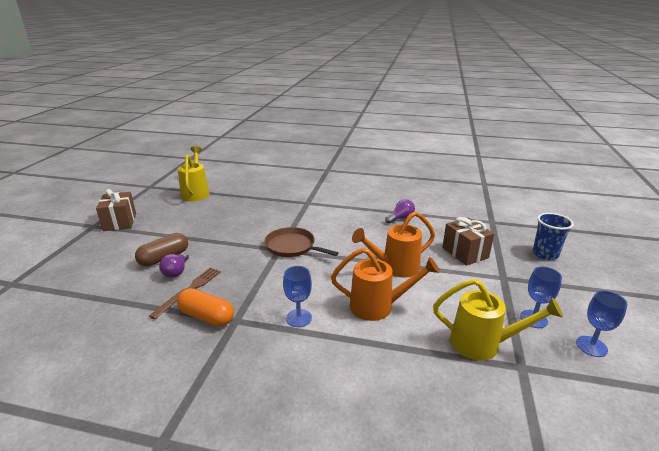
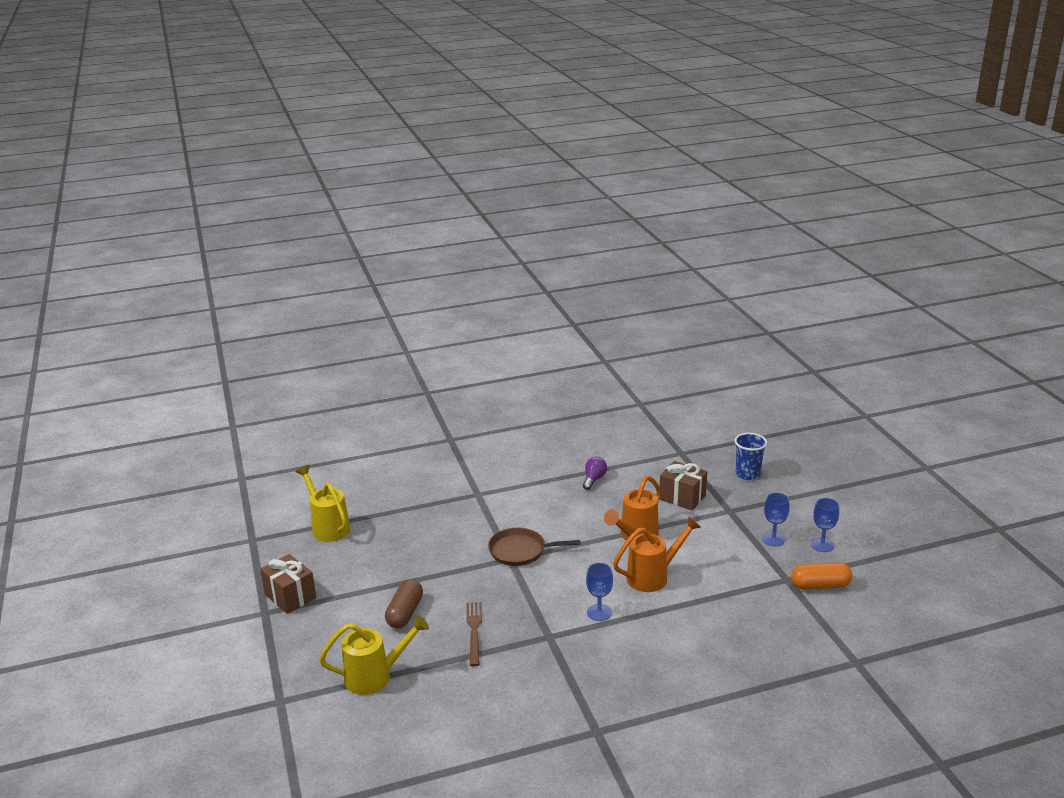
camera: 30 degrees left, 0 degrees up
(176, 271) = (437, 620): purple light bulb -> none
(207, 316) = (521, 644): orange capsule -> orange capsule (820, 585)
(482, 344) = (751, 574): yellow watering can -> yellow watering can (374, 676)

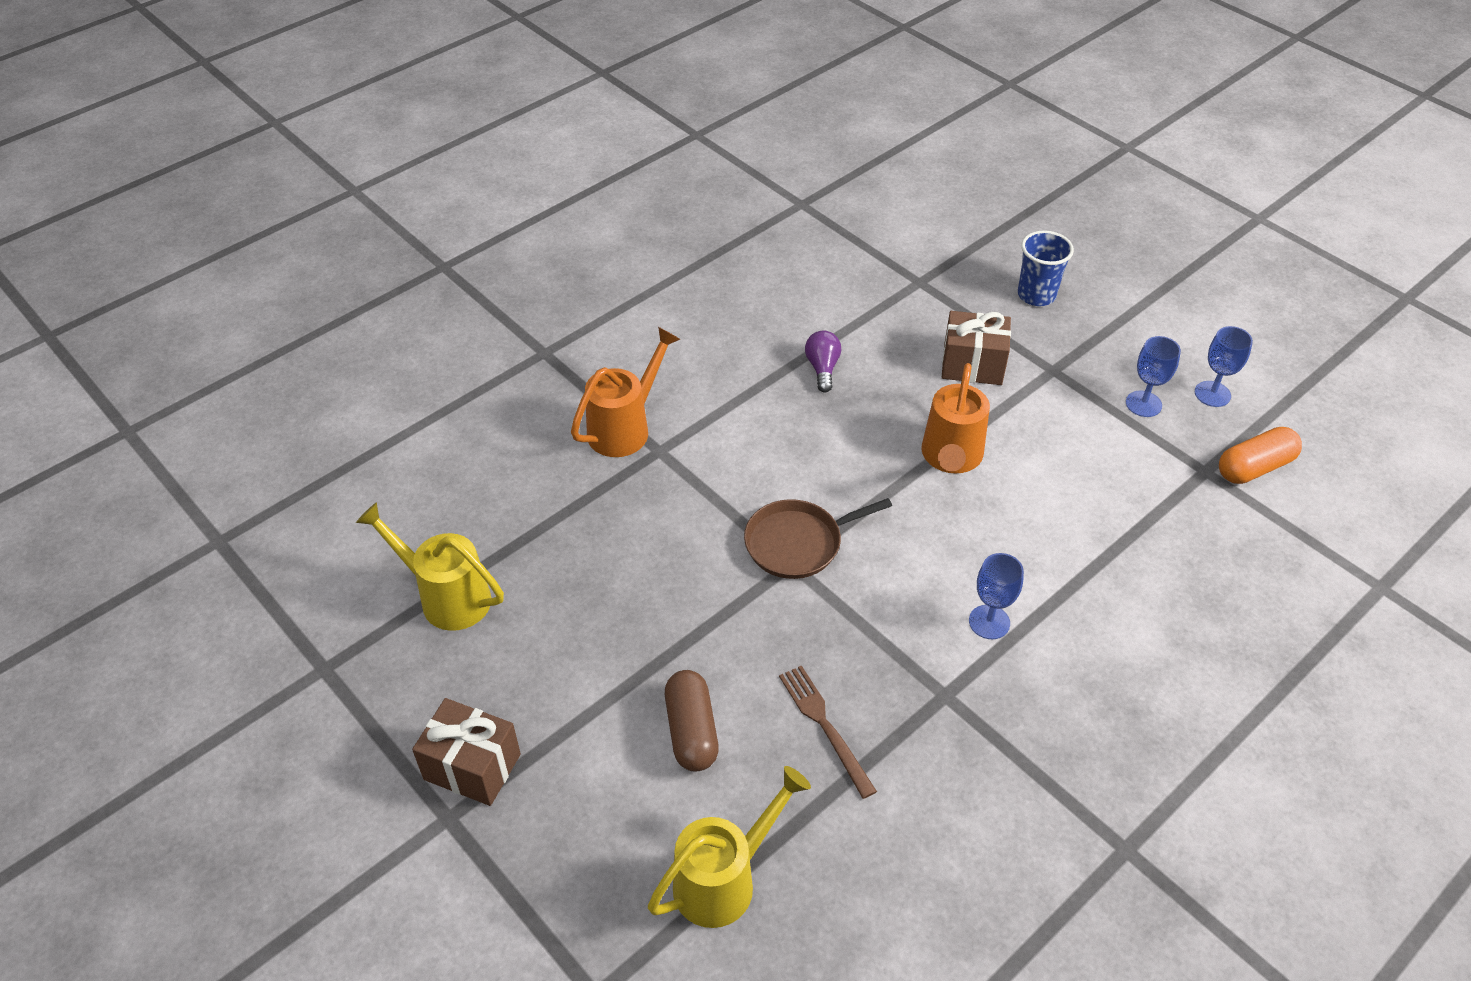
camera: 25 degrees left, 20 degrees up
(652, 576) = (1023, 527): orange watering can -> orange watering can (625, 428)

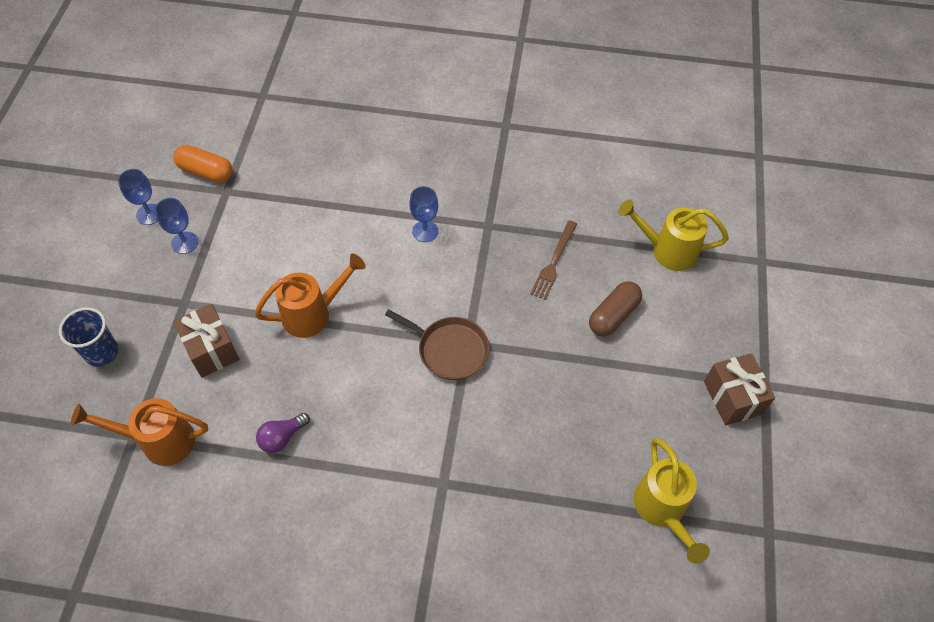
camera: 130 degrees left, 10 degrees up
(625, 428) = (441, 522): orange watering can -> orange watering can (160, 441)

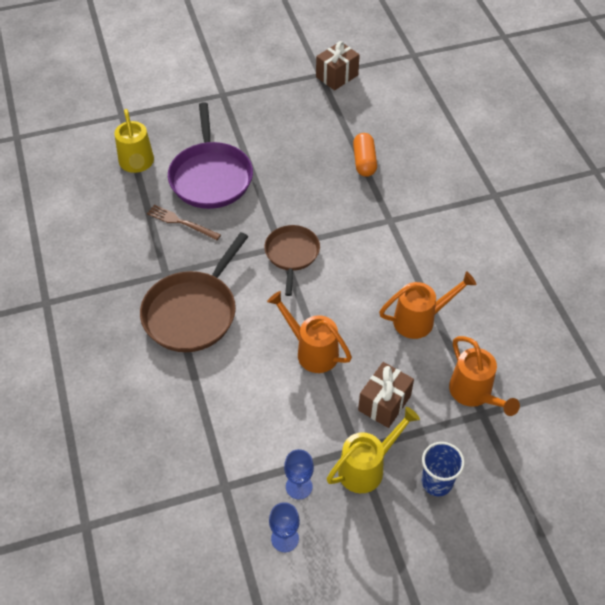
camera: 115 degrees left, 5 degrees down
(206, 172) = (210, 519): orange capsule -> orange capsule (364, 162)
(282, 437) = (420, 320): purple light bulb -> orange watering can
(425, 231) = (193, 312): blue goblet -> brown pan
(554, 262) = (181, 222): brown fork -> brown fork turned 150 degrees counterclockwise
(613, 315) = (211, 176): brown capsule -> purple pan
(662, 509) = (336, 118): yellow watering can -> yellow watering can (366, 468)
(732, 398) = (241, 106): brown gift -> brown gift (337, 76)

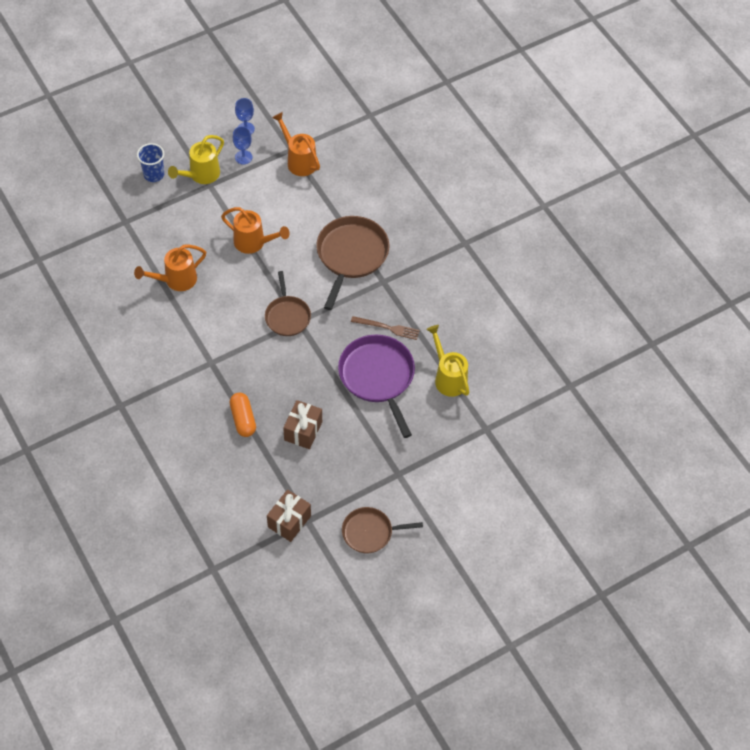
camera: 165 degrees right, 5 degrees up
(265, 58) = (370, 532): none -> brown pan
(384, 403) = (195, 216): brown gift -> brown gift (303, 431)
(474, 393) = (131, 234): orange watering can -> orange watering can (299, 161)

